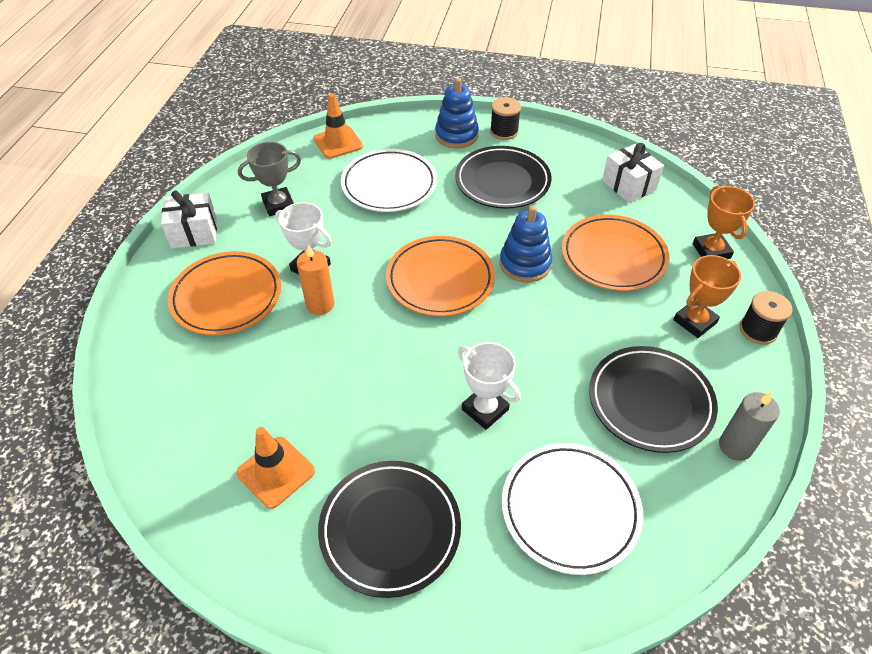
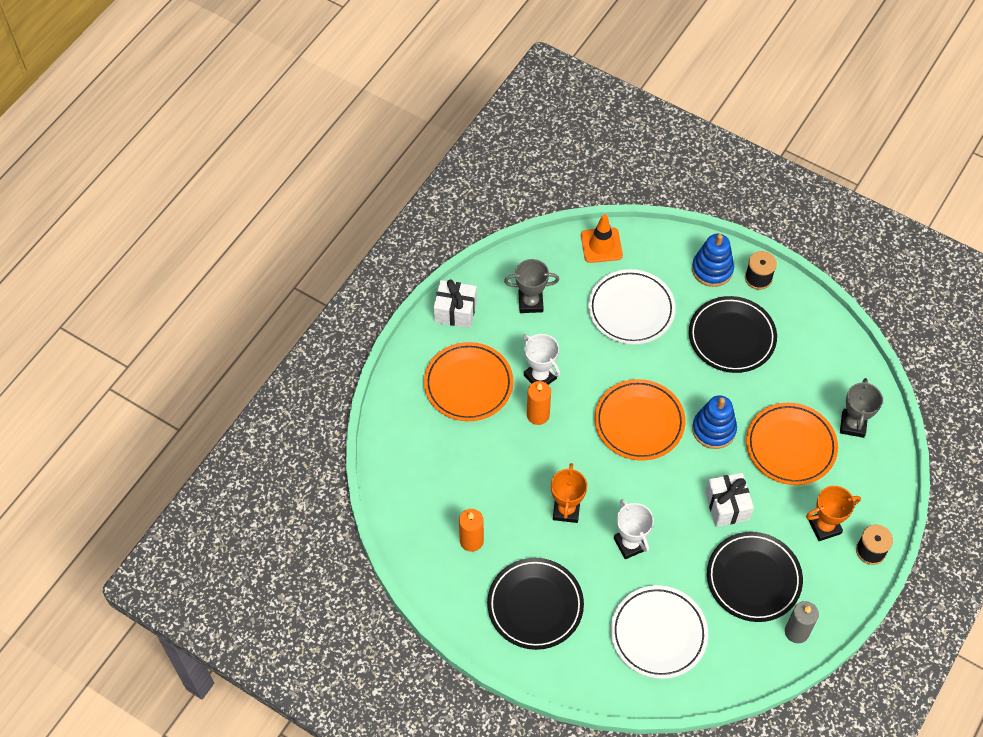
camera: 20 degrees right, 10 degrees up
(276, 472) = (471, 541): orange traffic cone -> orange candle
(628, 185) = (842, 377): white gift -> white gift (727, 506)
(663, 221) = (853, 425): none -> grey trophy
(711, 251) = (877, 467): orange trophy -> orange trophy (566, 510)

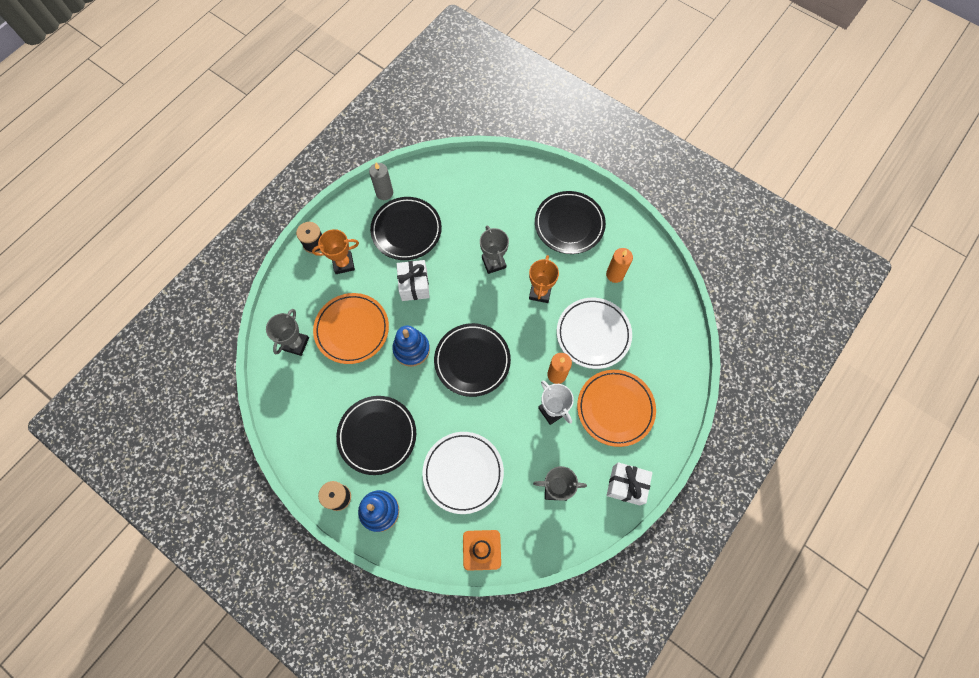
camera: 175 degrees left, 10 degrees up
(630, 544) = (493, 262): white trophy -> grey trophy
(639, 422) = (472, 361): orange plate -> black plate
(658, 634) = (482, 199): white plate -> white plate (593, 334)

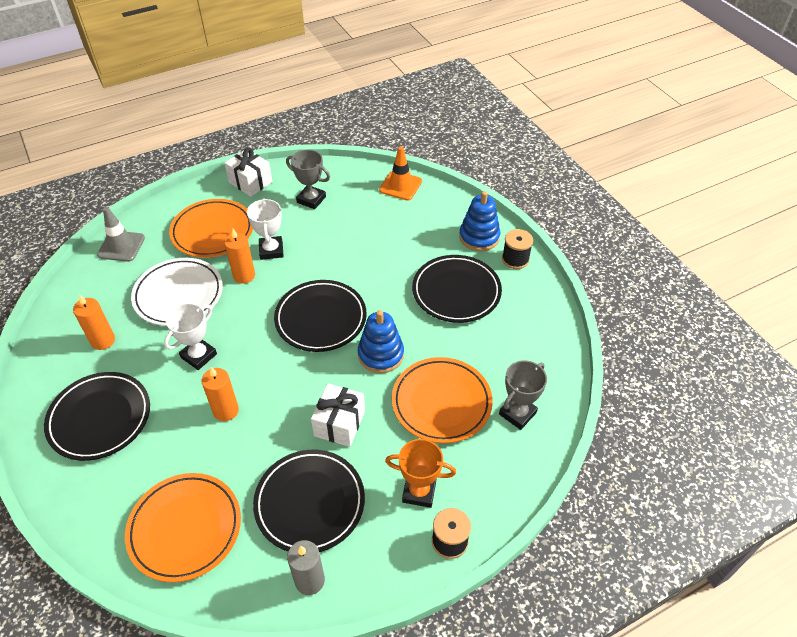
camera: 155 degrees left, 20 degrees down
(463, 472) = (386, 236): white plate -> none
(469, 189) = (185, 528): none -> orange plate
(493, 262) = (226, 410): grey trophy -> orange candle
(540, 292) = (199, 356): orange trophy -> white trophy
(675, 359) = (121, 246): none -> grey traffic cone

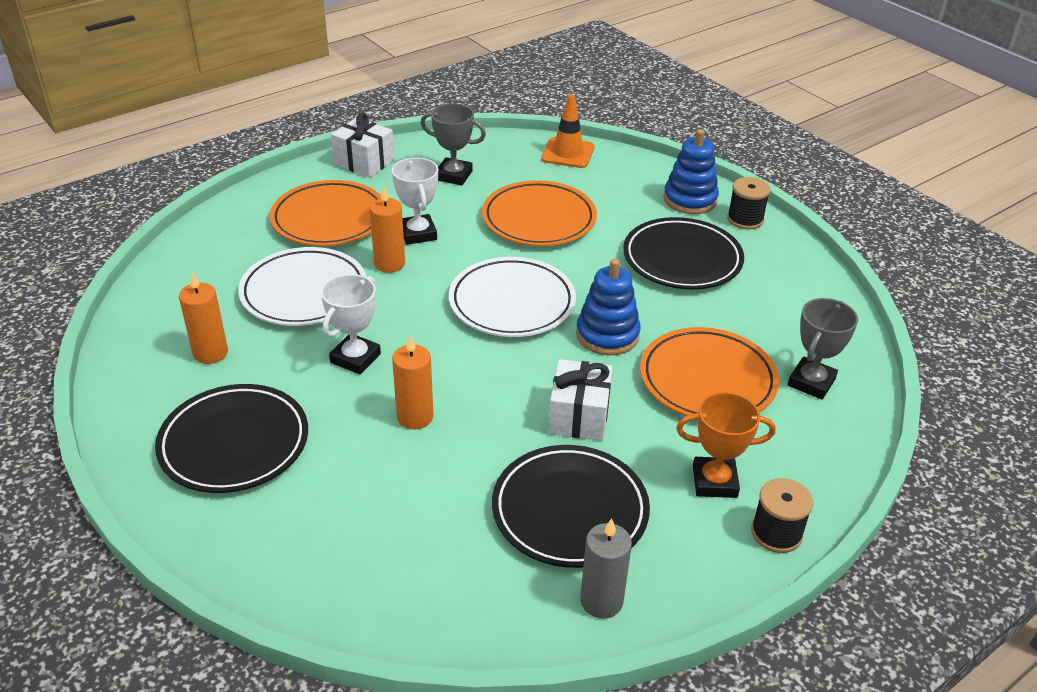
camera: 10 degrees left, 10 degrees down
(121, 246) = (204, 244): grey traffic cone -> none
(185, 528) = (402, 560): orange plate -> orange plate (539, 219)
(321, 319) = (512, 302): black plate -> white plate

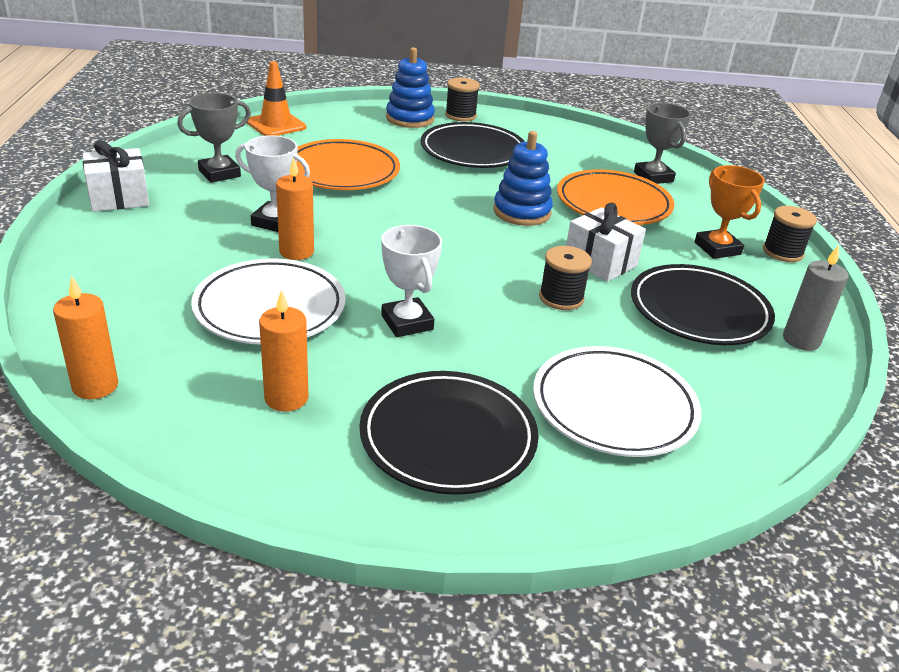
camera: 55 degrees left, 5 degrees down
(329, 219) = (176, 249): orange plate -> none
(415, 417) = (522, 327): orange candle -> orange candle (95, 386)
(487, 418) = (561, 298): none -> black spool
(512, 302) = (432, 227): white plate -> white plate (614, 407)
(714, 482) = (717, 248): orange trophy -> orange trophy turned 60 degrees counterclockwise

